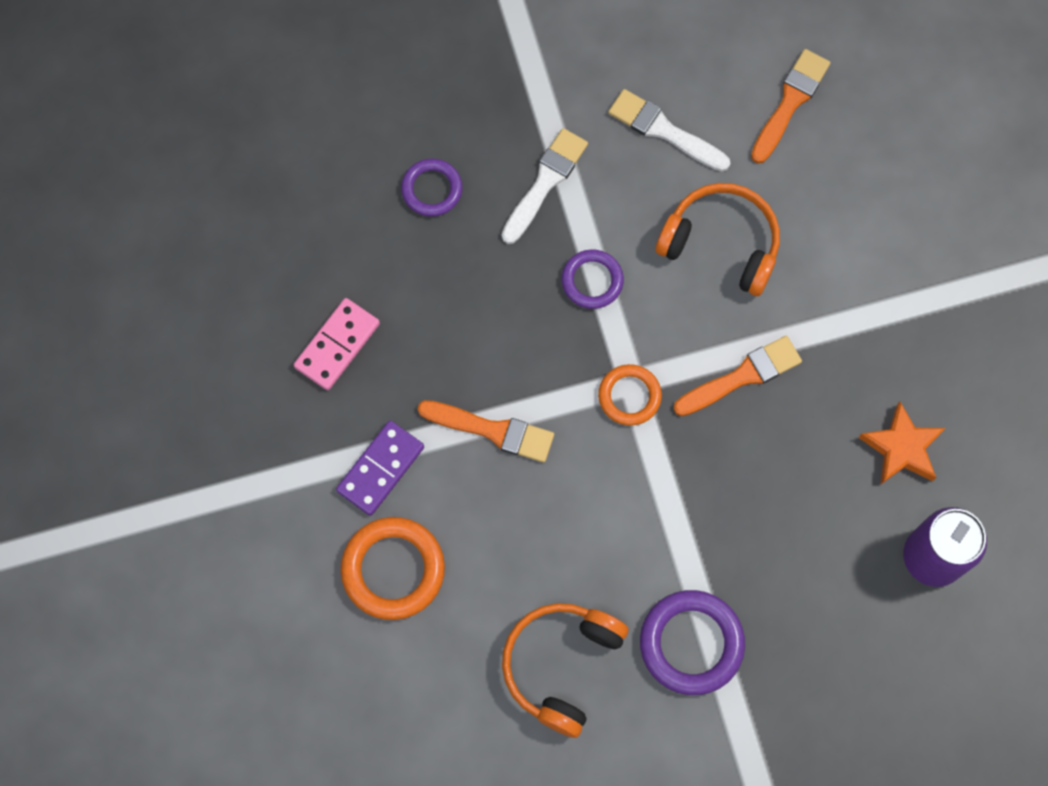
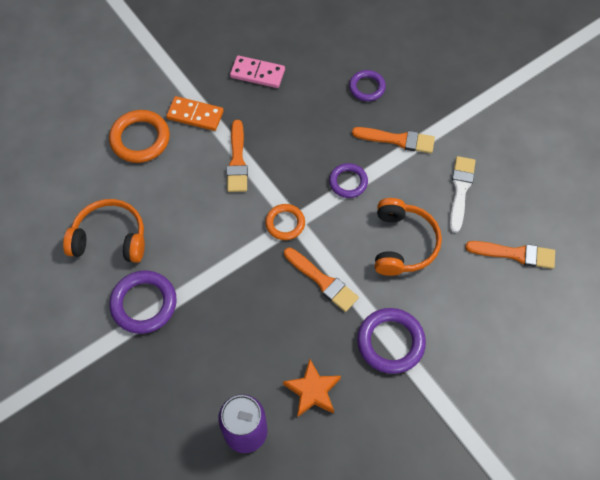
camera: 70 degrees right, 10 degrees down
(381, 469) = (195, 115): purple domino -> orange domino
(545, 182) = (397, 140): white brush -> orange brush
(865, 319) = (390, 342): none -> purple ring

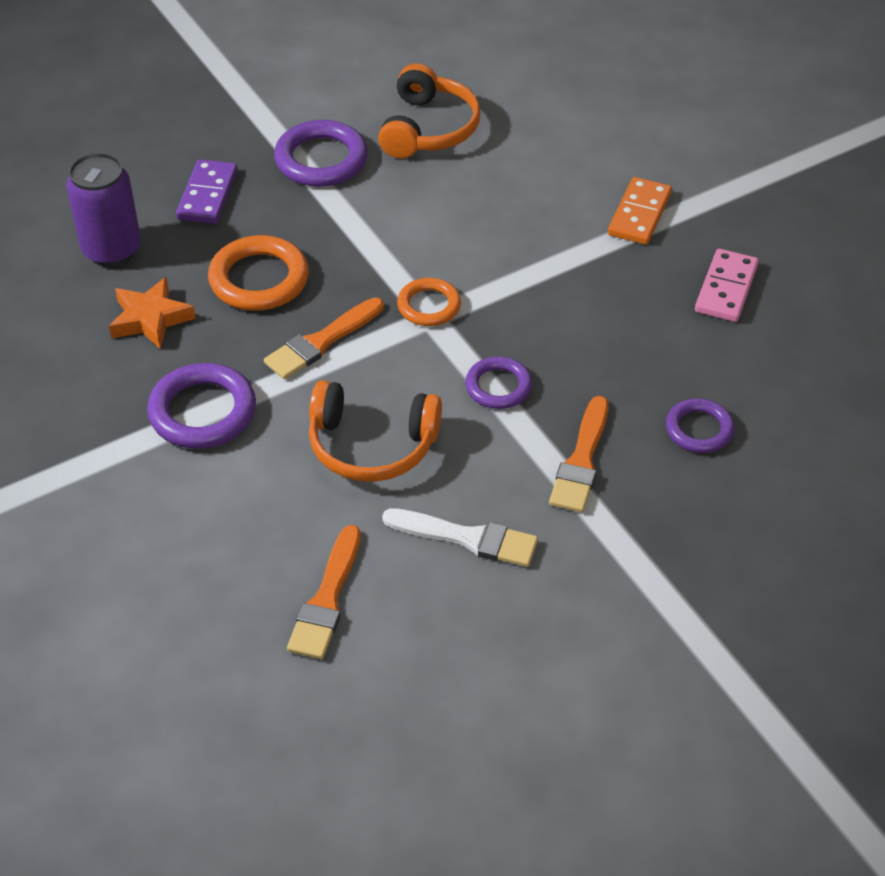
camera: 95 degrees right, 15 degrees down
(140, 139) = (595, 156): orange ring -> orange ring (259, 279)
(184, 375) = (208, 195): none -> purple domino
(237, 161) = (549, 258): orange brush -> none

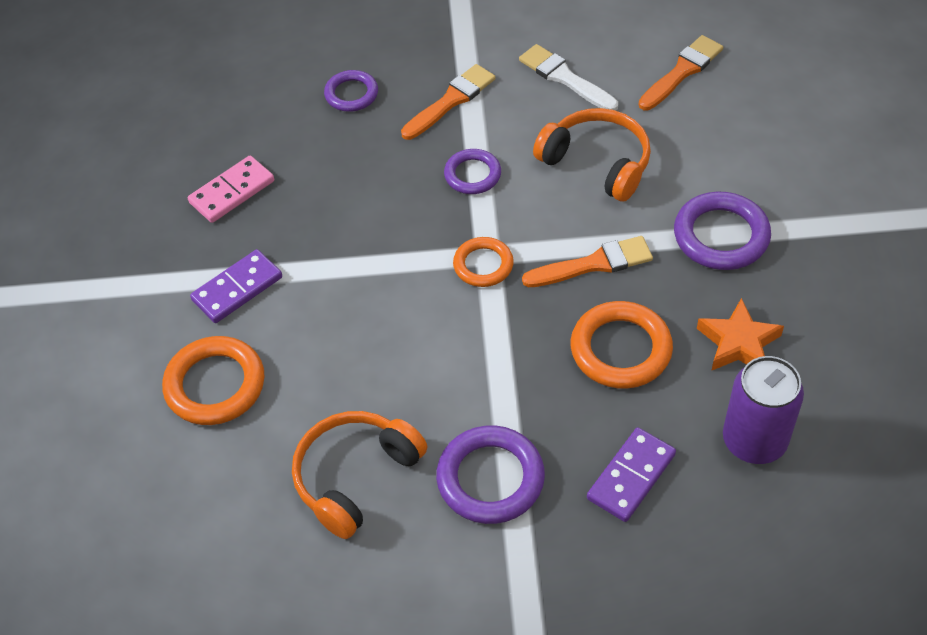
camera: 150 degrees left, 5 degrees up
(591, 146) = (215, 385): none -> orange ring
(639, 214) = (237, 289): orange domino -> purple domino

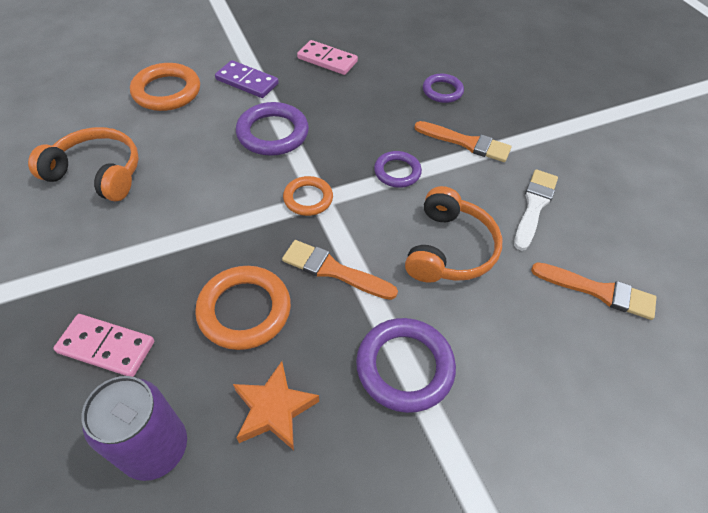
camera: 65 degrees right, 0 degrees up
(490, 478) = (99, 249): purple ring -> purple ring (273, 133)
(593, 264) = (333, 270): orange brush -> orange brush turned 150 degrees clockwise
(631, 476) = (106, 347): purple domino -> pink domino

